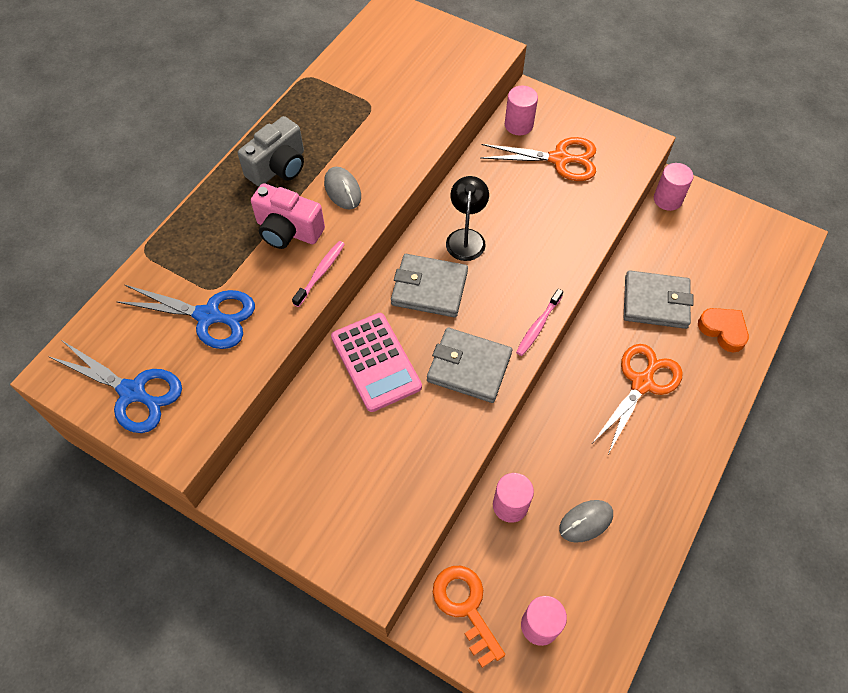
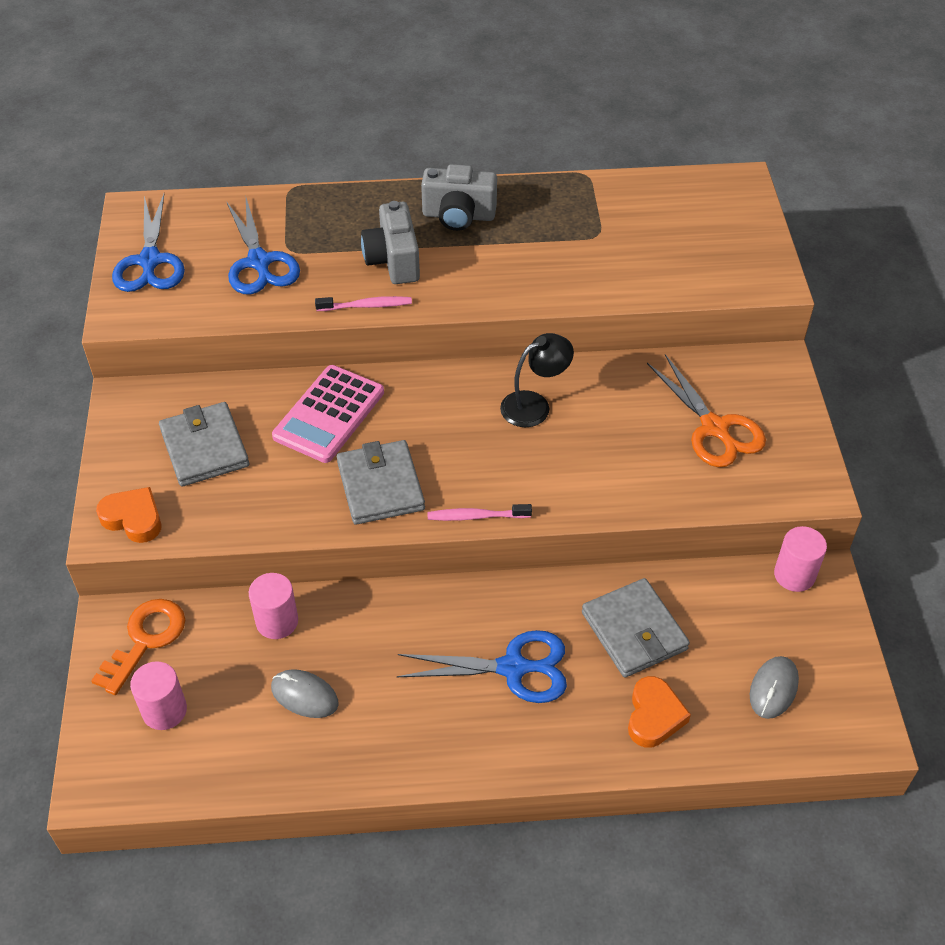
camera: 55 degrees right, 10 degrees down
(288, 231) = (393, 260): pink camera -> grey camera
(342, 190) = (474, 270): grey mouse -> grey mouse (773, 689)
(376, 552) = (133, 518): none -> orange heart
(429, 288) = (446, 409): grey wallet -> grey wallet (204, 448)
(518, 125) = (726, 372): pink cylinder -> none
(642, 383) = (513, 668): orange scissors -> blue scissors

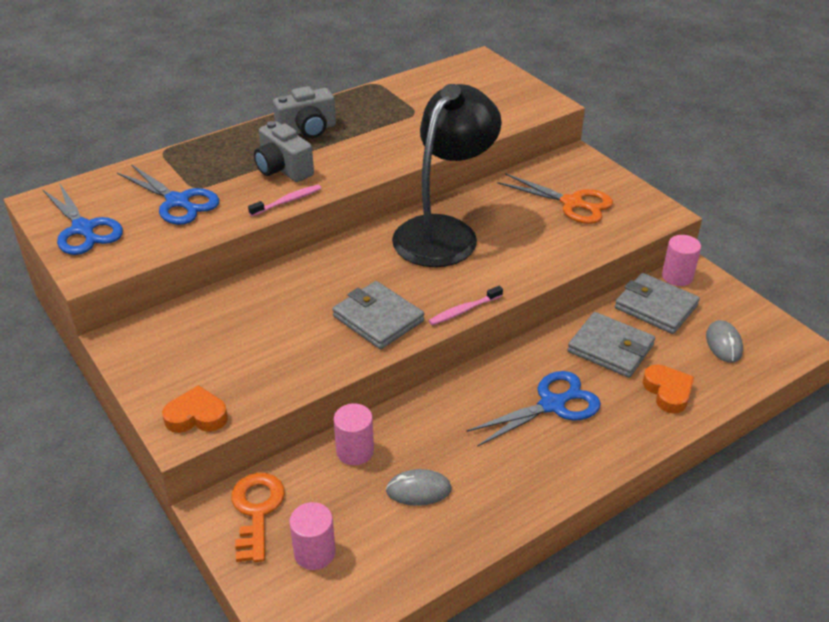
camera: 30 degrees left, 10 degrees down
(204, 448) = (217, 346): grey wallet -> grey wallet (655, 307)
(329, 414) = (299, 290): pink calculator -> none
(534, 405) = (444, 232): black lamp -> black lamp, size x2.13

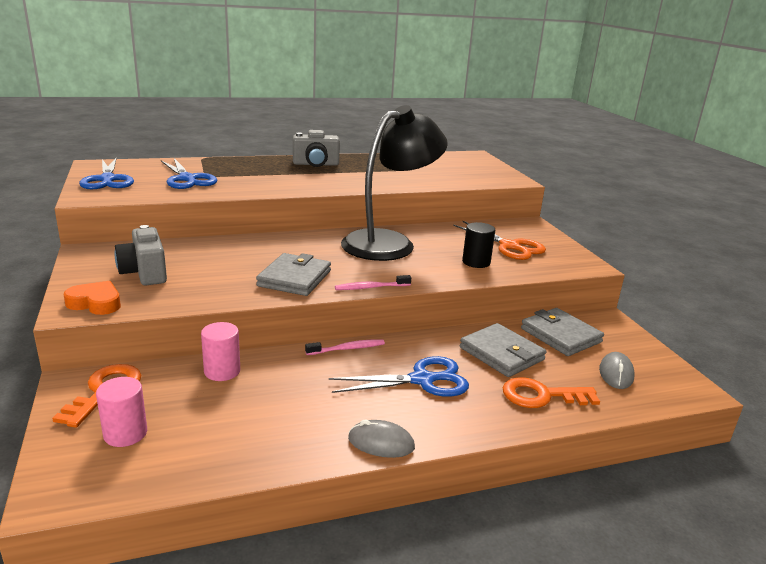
camera: 15 degrees right, 15 degrees down
(283, 169) = (279, 177): grey camera -> grey camera (144, 273)
(287, 201) = (266, 191): pink toothbrush -> pink toothbrush (347, 349)
(378, 319) = (294, 278): grey wallet -> grey wallet turned 45 degrees clockwise
(418, 490) = (255, 411): grey mouse -> grey mouse (381, 443)
(549, 240) = (476, 262): none -> black cylinder
(668, 392) = (541, 396): orange heart -> orange key
(677, 276) = (591, 320): pink cylinder -> none

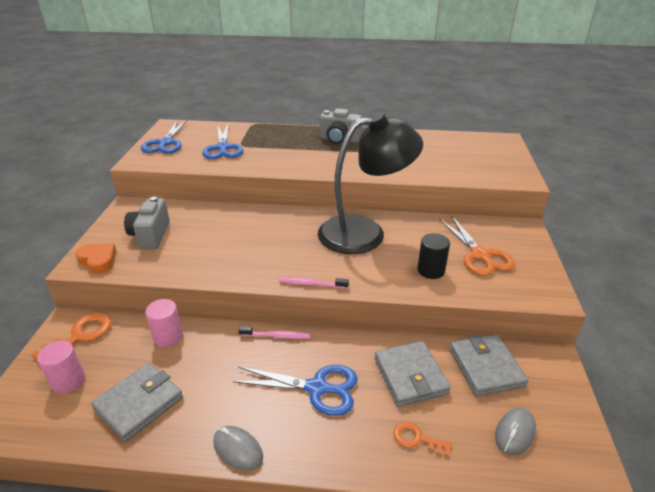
camera: 25 degrees right, 10 degrees up
(294, 278) = (255, 261): grey wallet -> grey wallet (139, 403)
(541, 396) = (417, 439): orange key -> orange key, size x0.62

